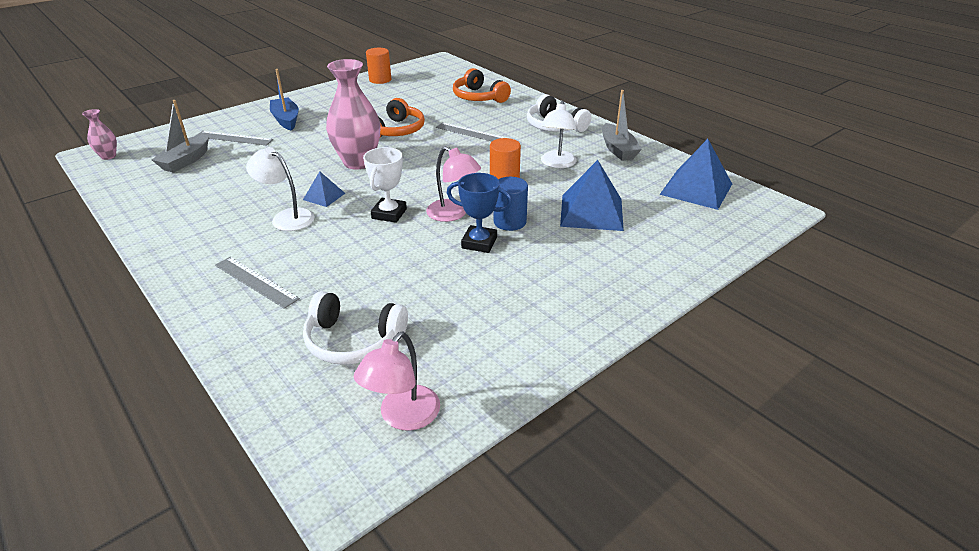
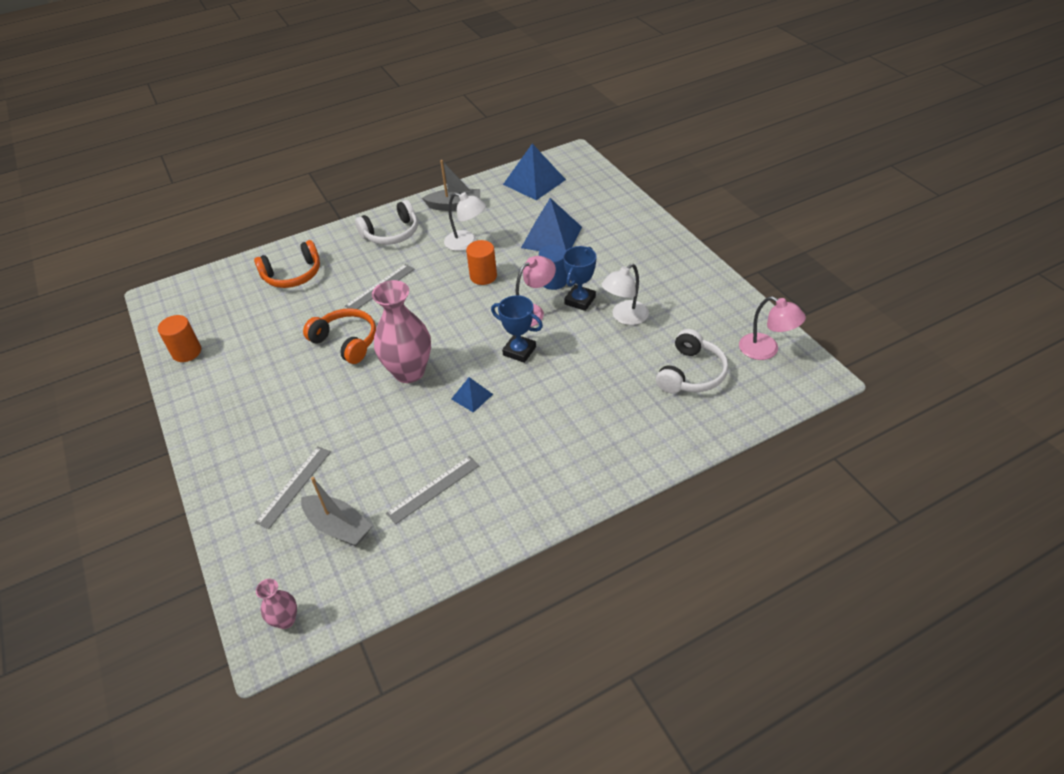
camera: 75 degrees left, 10 degrees up
(256, 281) = (607, 436): grey ruler -> grey ruler (433, 489)
(286, 120) = (264, 438): blue boat -> none
(287, 217) = (504, 422): white lamp -> white lamp (625, 317)
(389, 214) = (519, 351): white trophy -> blue trophy

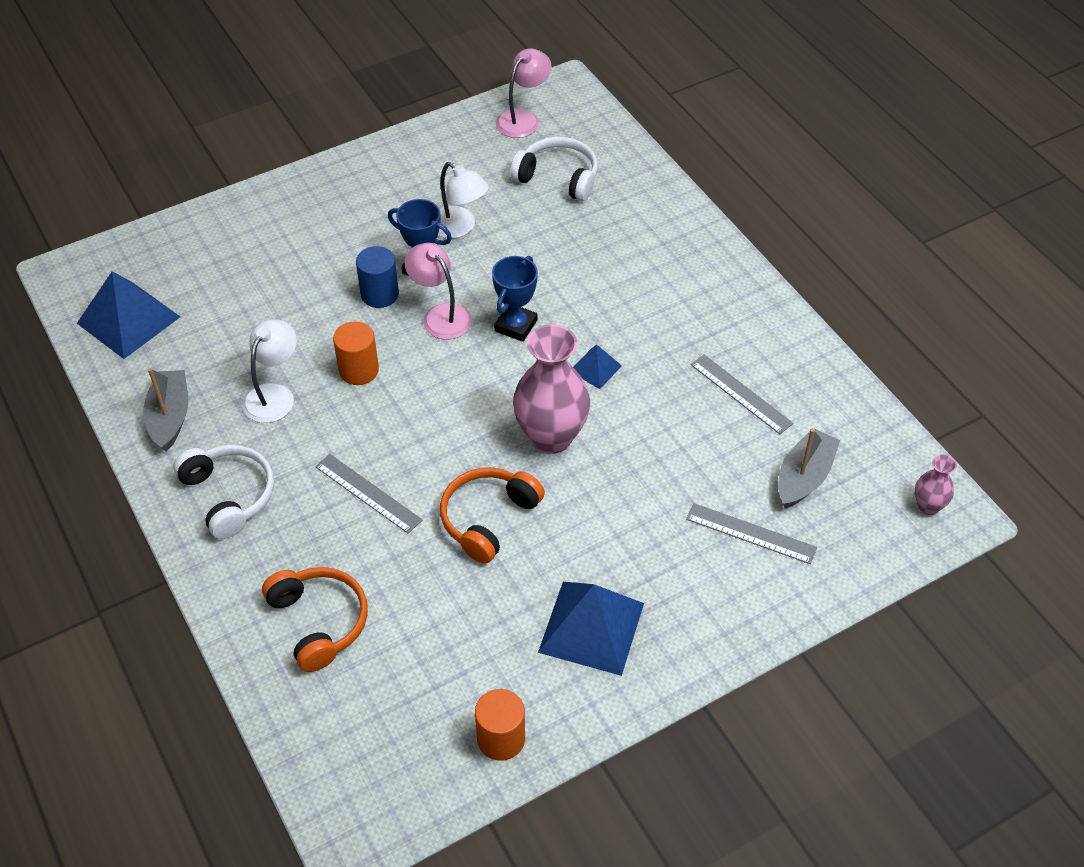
camera: 95 degrees left, 5 degrees up
(551, 237) = (279, 298): blue pyramid -> blue pyramid (591, 627)

